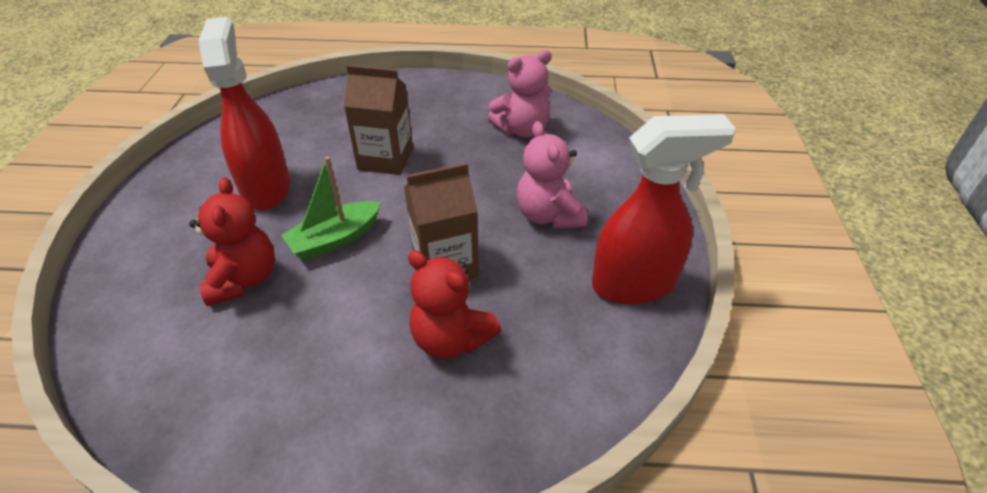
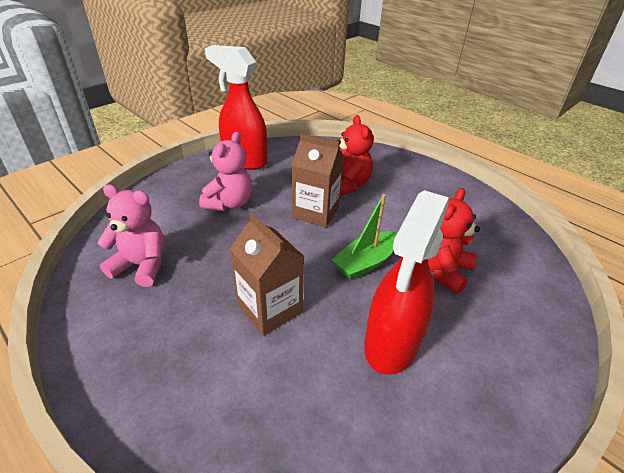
camera: 140 degrees left, 5 degrees down
(335, 239) = (366, 263): green boat -> green boat turned 135 degrees clockwise

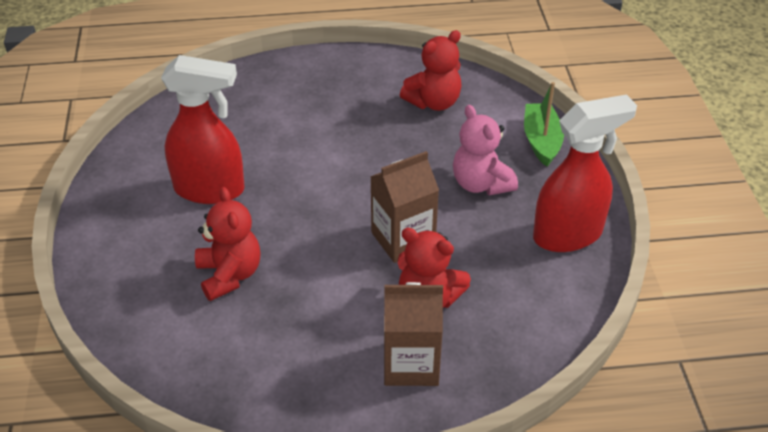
camera: 130 degrees right, 5 degrees up
(142, 265) = (434, 102): pink teddy bear -> red teddy bear
(269, 309) = (312, 147): brown carton -> brown carton (411, 364)
(366, 263) = (296, 229): green boat -> green boat (541, 141)
(391, 344) = (210, 190): red spray bottle -> red spray bottle turned 120 degrees clockwise

